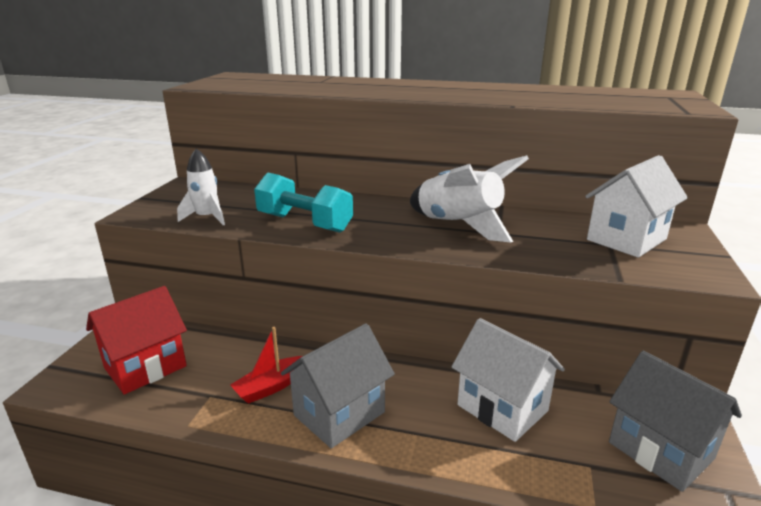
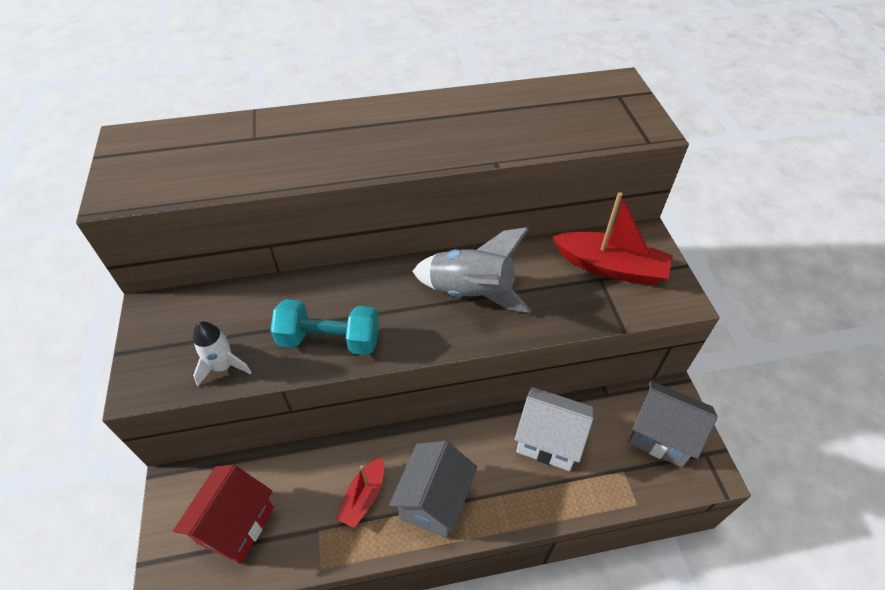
camera: 25 degrees left, 25 degrees up
(459, 225) = (471, 292): white rocket -> grey rocket
(626, 239) = (610, 267): white house -> red boat

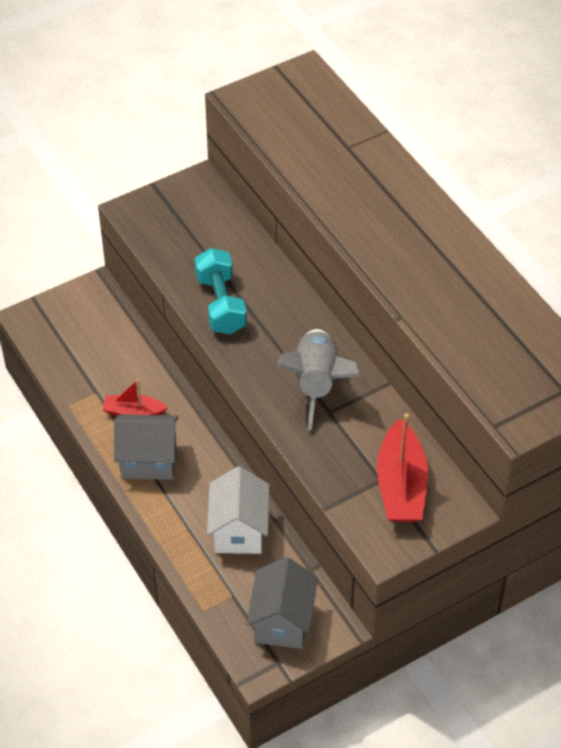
camera: 70 degrees right, 0 degrees up
(223, 366) = (168, 250): white rocket -> none
(236, 525) = (81, 340): red house -> none

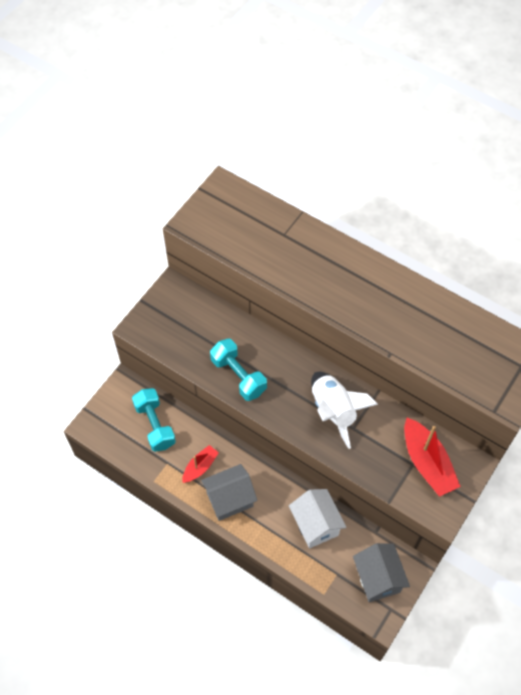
camera: 25 degrees left, 10 degrees up
(106, 346) = (155, 425): none -> turquoise dumbbell
(133, 412) = (200, 467): red boat -> red boat turned 150 degrees clockwise
(316, 384) = (333, 410): grey rocket -> white rocket

